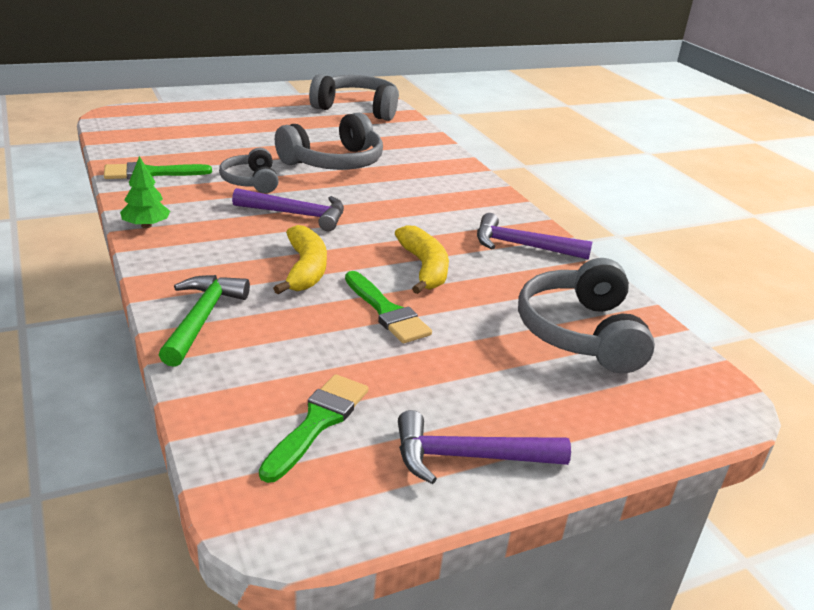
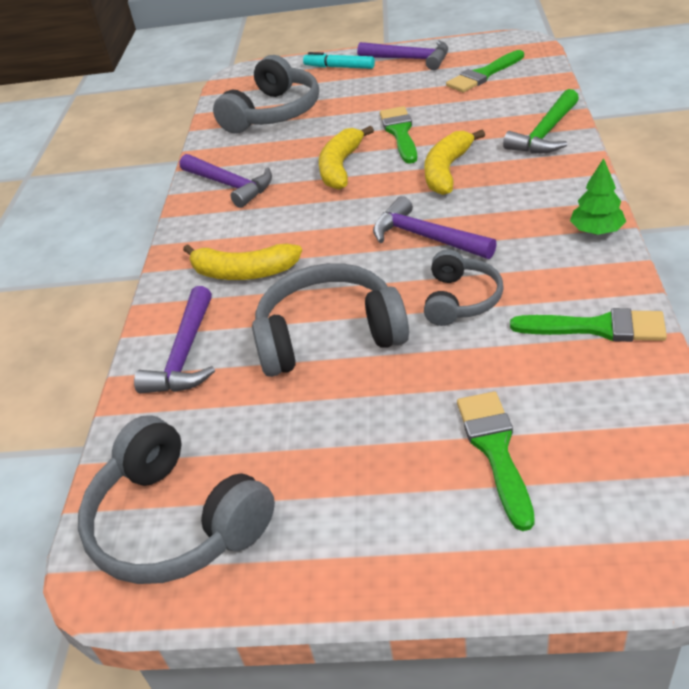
camera: 145 degrees left, 10 degrees up
(210, 131) = (495, 450): none -> green brush
(420, 151) = (185, 355): none -> purple hammer
(429, 188) = (243, 272): none -> yellow banana
(577, 429) = (339, 67): none -> turquoise marker

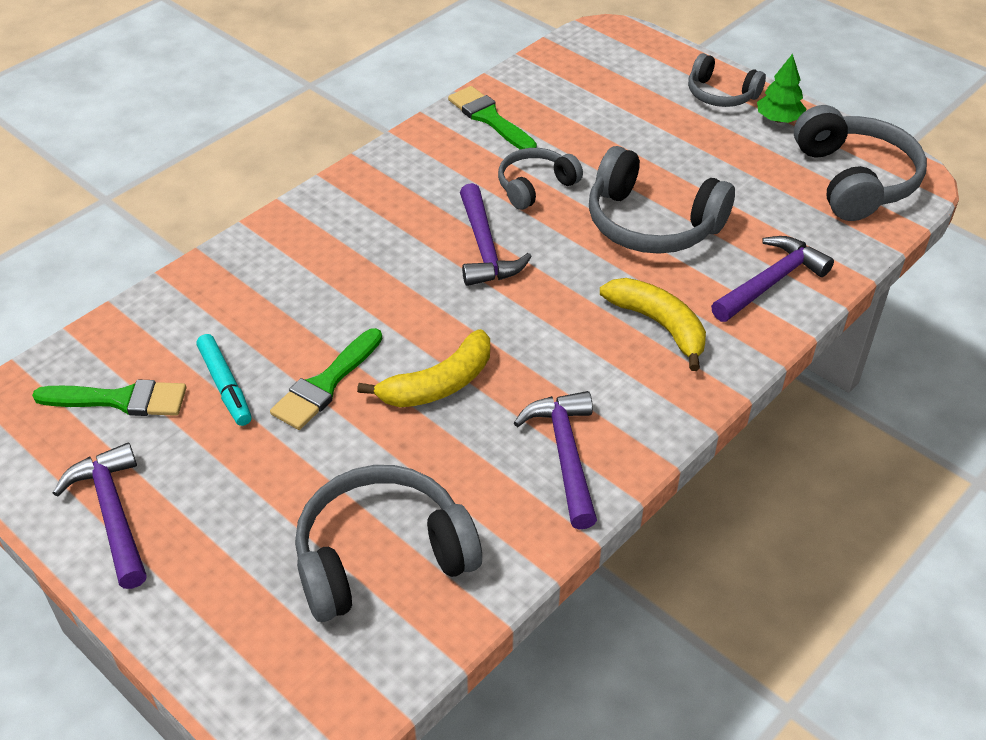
camera: 145 degrees left, 5 degrees up
(339, 67) = (190, 588): turquoise marker -> turquoise marker (225, 385)
(430, 543) = (721, 94): none -> grey headphones
(447, 171) = (369, 298): yellow banana -> none
(495, 450) = (637, 105): green brush -> none
(545, 134) = (237, 271): green hammer -> none
(596, 231) = (377, 167): green tree -> green tree (779, 119)

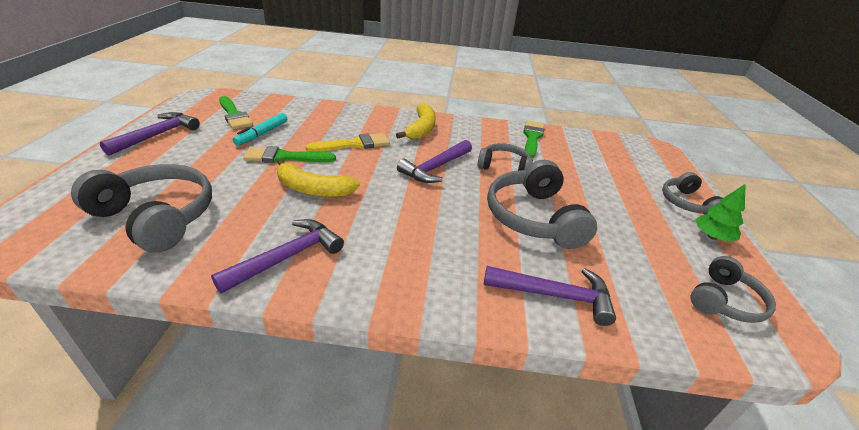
camera: 50 degrees right, 10 degrees down
(352, 297) = (354, 144): none -> yellow brush
(659, 325) = (447, 255): yellow banana -> yellow banana (421, 129)
(854, 180) = (724, 300): grey headphones -> grey headphones, size x0.60

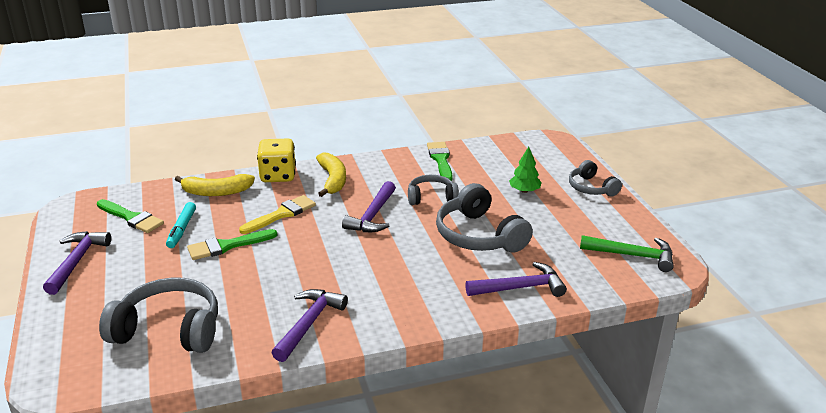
camera: 20 degrees left, 5 degrees down
(313, 189) = (281, 267): yellow banana -> yellow banana (216, 192)
(377, 114) = (278, 175): none -> yellow dice
(712, 236) = (615, 210): green tree -> green tree (524, 191)
(724, 300) = (633, 255): grey headphones -> green hammer

